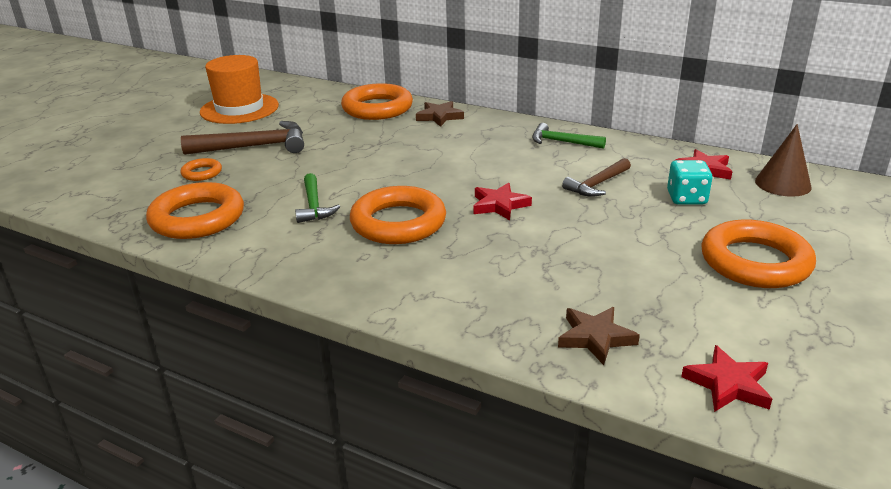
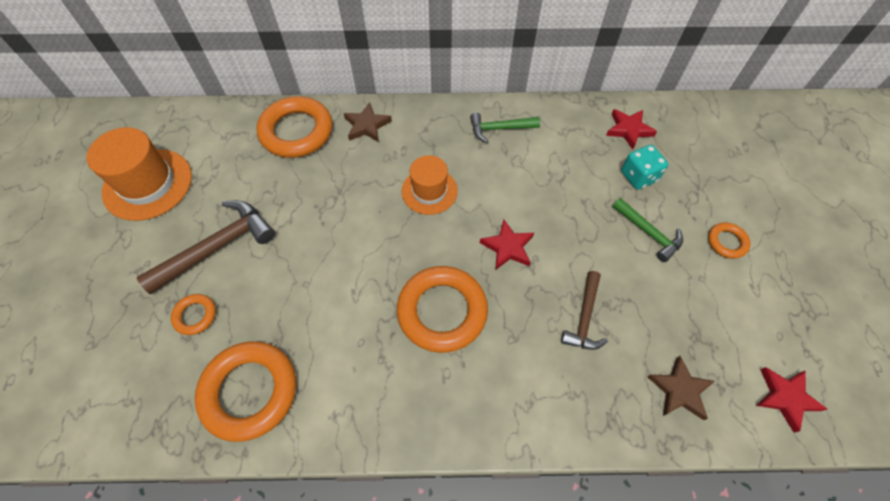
camera: 30 degrees left, 30 degrees up
(314, 206) = (349, 320): green hammer -> green hammer (649, 233)
(458, 159) = (429, 191): none -> orange hat
(597, 184) = (564, 184): brown hammer -> brown hammer (584, 318)
(755, 262) = (726, 242): orange ring -> orange ring, size x0.48
(783, 184) = (691, 128): brown cone -> none

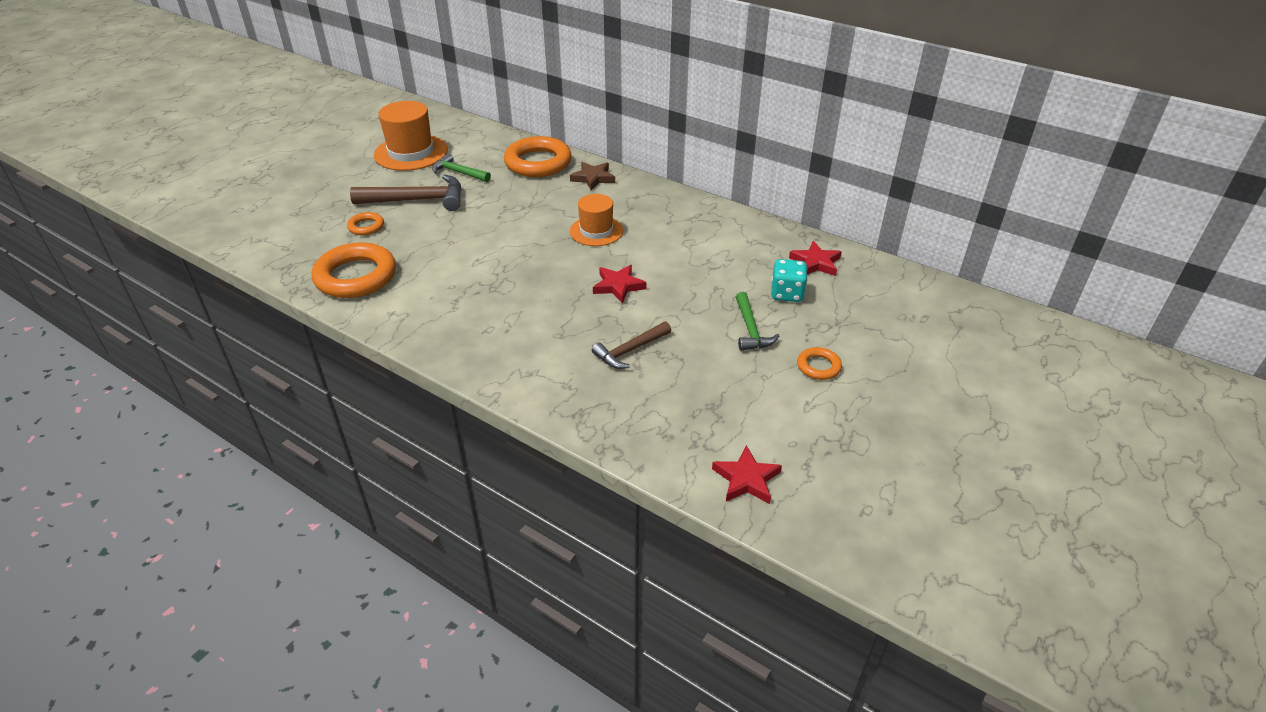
camera: 35 degrees right, 20 degrees down
(442, 311) = (525, 297): orange ring -> none
(499, 129) = (697, 219): green hammer -> green hammer (458, 172)
(679, 390) = (656, 427): brown star -> none

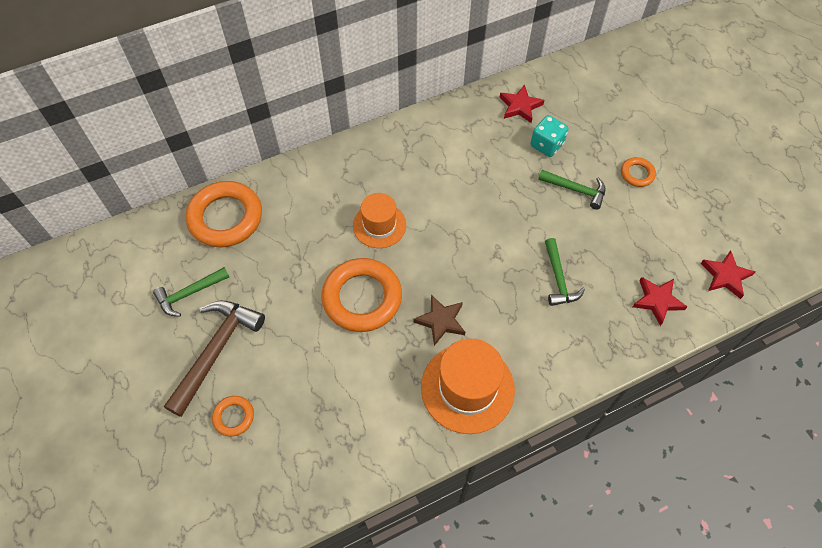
camera: 60 degrees left, 20 degrees up
(356, 276) = (321, 455): orange ring -> orange ring (362, 298)
(411, 153) = (109, 323): orange hat -> orange hat (467, 388)
(593, 178) = (289, 187): brown star -> brown star (441, 321)
(618, 286) = (470, 247): red star -> red star (657, 301)
(630, 351) = (558, 279): brown hammer -> green hammer

